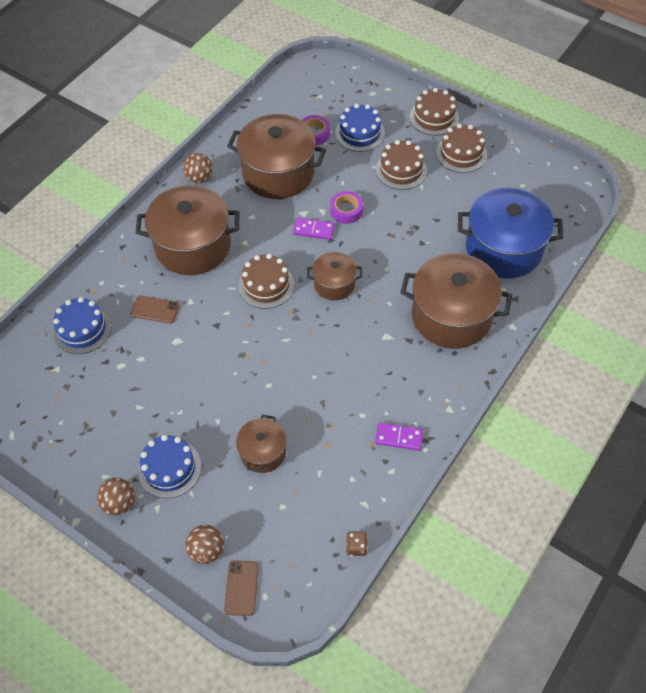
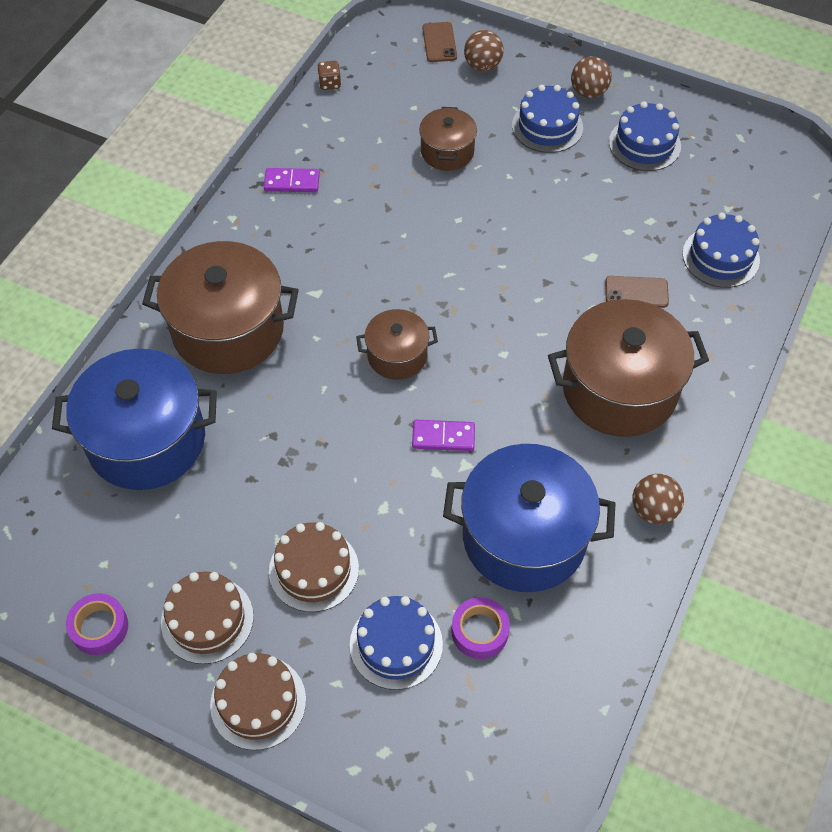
camera: 170 degrees right, 0 degrees up
(94, 438) = (644, 144): none -> blue cake
(266, 285) = (494, 343): brown cake -> none
(278, 173) = (524, 537): brown pot -> blue pot
(346, 211) = (397, 477): purple tape -> purple tape (99, 627)

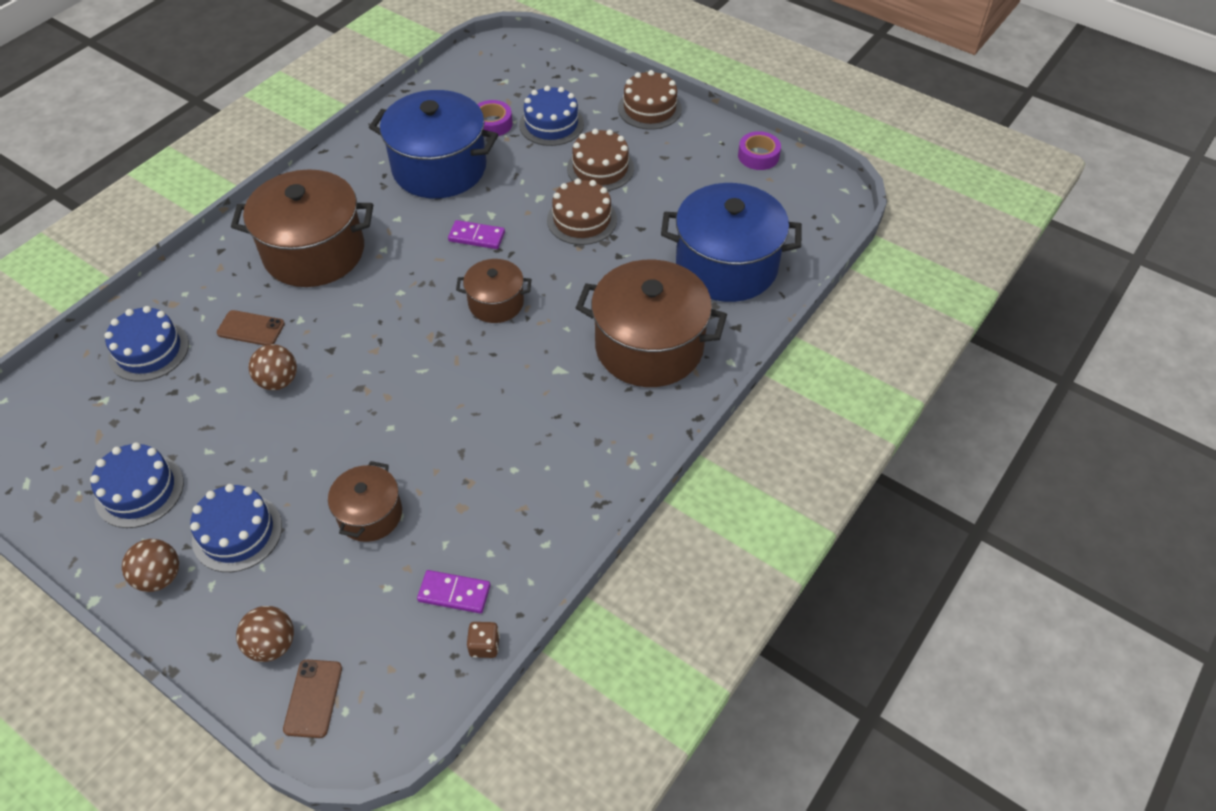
camera: 170 degrees left, 5 degrees down
(207, 619) = (681, 151): brown cake -> brown cake (582, 219)
(292, 182) = (561, 500): purple domino -> purple domino (454, 593)
(653, 510) = (335, 171): brown ball -> brown ball (278, 381)

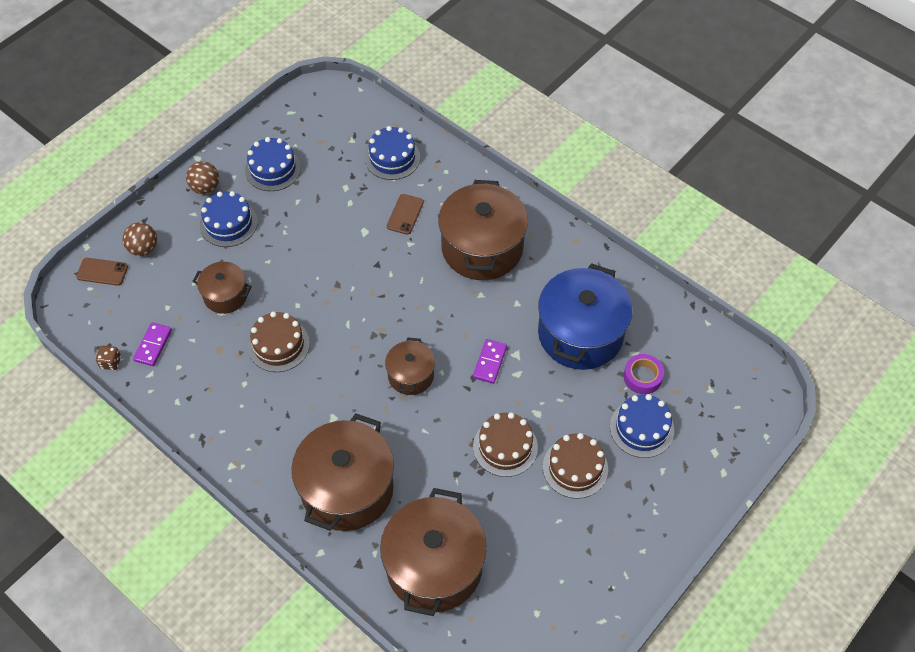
camera: 95 degrees right, 5 degrees up
(278, 381) = (352, 235): brown ball -> none
(649, 108) = (667, 522): brown cake -> brown cake (279, 345)
(726, 266) = (434, 566): blue pot -> brown pot
(758, 156) = (589, 622): purple tape -> none

